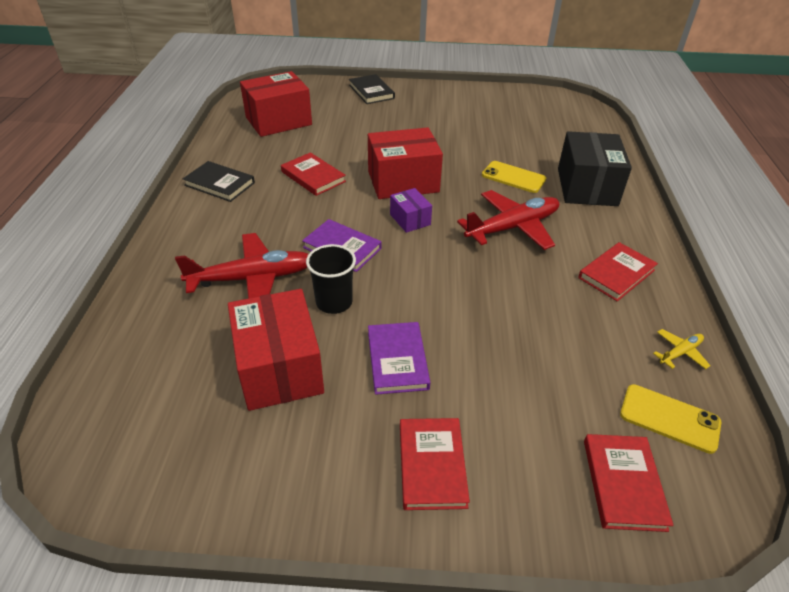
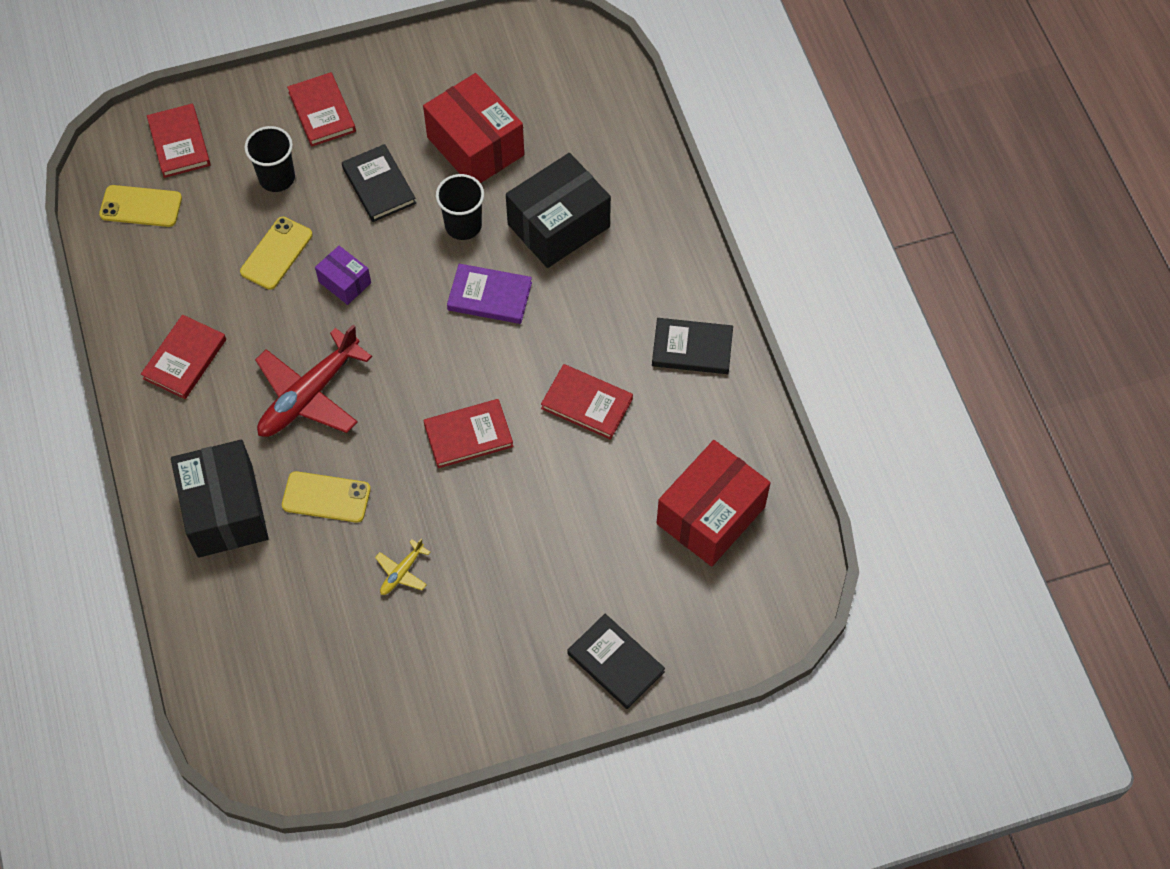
camera: 160 degrees right, 20 degrees up
(252, 278) = (558, 225): red plane -> black box
(397, 360) = (379, 185): purple book -> black book
(403, 181) = (468, 435): red box -> red book
(410, 219) = (433, 367): purple box -> purple box (344, 282)
(505, 402) = (277, 178): none -> black cup
(520, 329) = (276, 253): none -> yellow phone
(679, 353) = (126, 276): yellow plane -> yellow plane (402, 572)

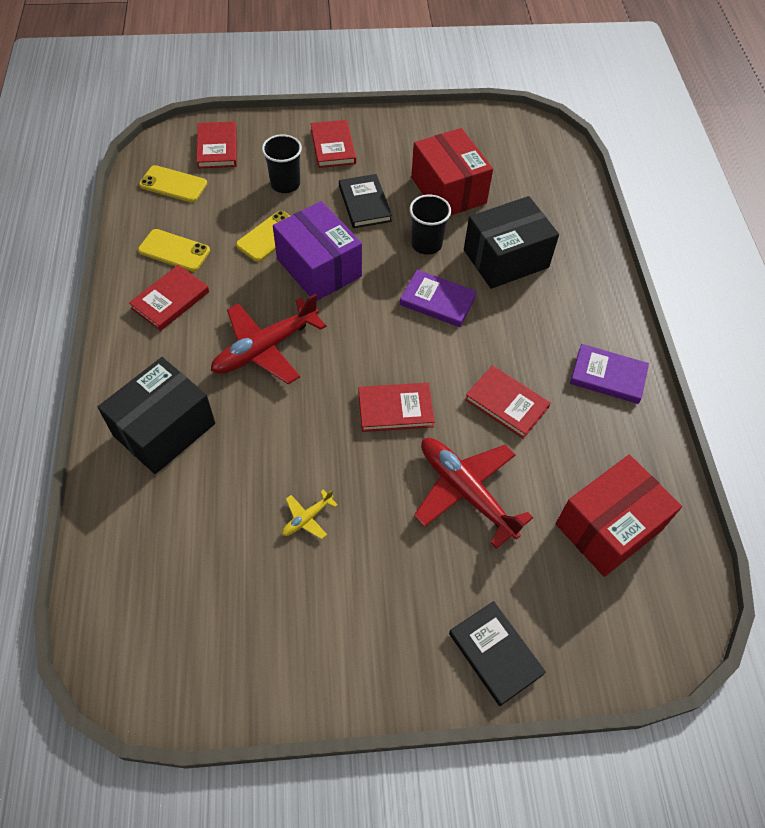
camera: 10 degrees right, 5 degrees down
(225, 511) = (164, 429): black box -> black box turned 45 degrees clockwise
(326, 497) = (256, 436): yellow phone -> yellow phone (174, 251)
(344, 282) = (319, 268): purple box -> purple box, size x1.97
(560, 510) = (466, 492): none -> red plane
(692, 348) = (608, 376): black book -> purple book

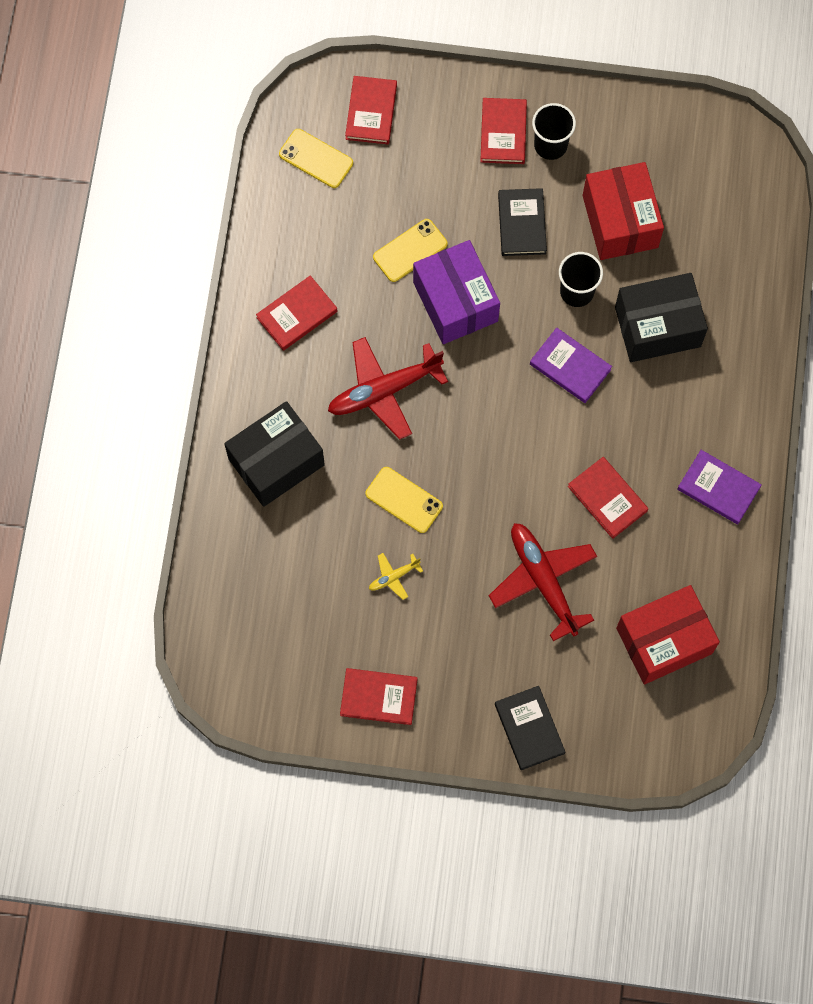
camera: 15 degrees right, 15 degrees up
(174, 251) = (307, 251): yellow phone -> yellow phone (404, 500)
(285, 184) = (439, 180): black cup -> black cup (550, 145)
(395, 409) = (498, 483): red book -> red book (378, 697)

